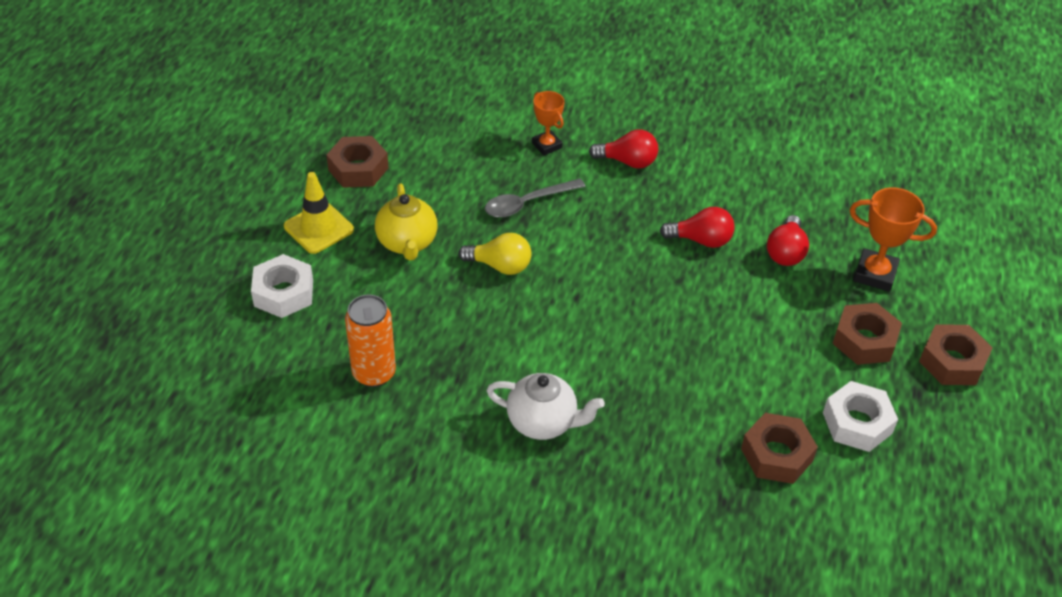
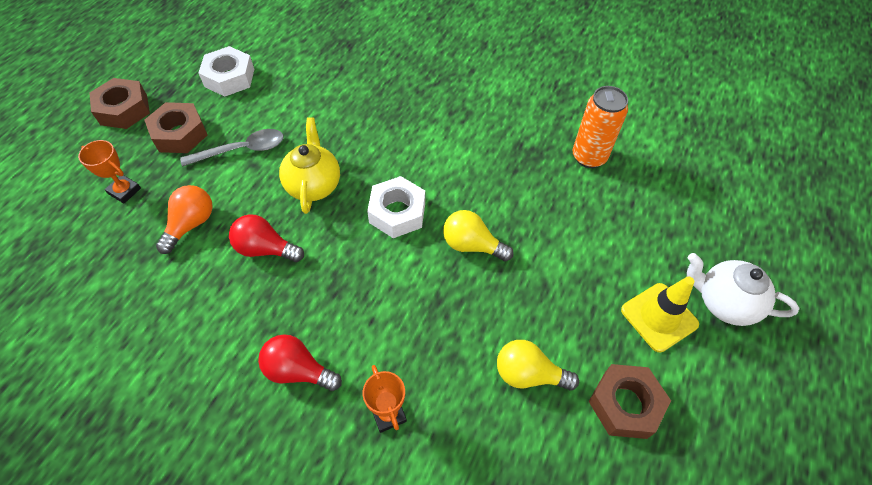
camera: 170 degrees left, 10 degrees up
(283, 293) = (680, 242): white nut -> white nut (397, 212)
(407, 243) = (563, 285): yellow teapot -> yellow teapot (313, 185)
(437, 178) = (528, 374): none -> yellow light bulb
(527, 203) = (430, 321): grey spoon -> grey spoon (242, 150)
(543, 422) = (459, 105): white teapot -> white teapot (724, 302)
(777, 455) = (299, 66): brown nut -> none
(785, 252) = (191, 224): red light bulb -> orange light bulb
(875, 274) = (124, 191): orange trophy -> orange trophy, size x0.66

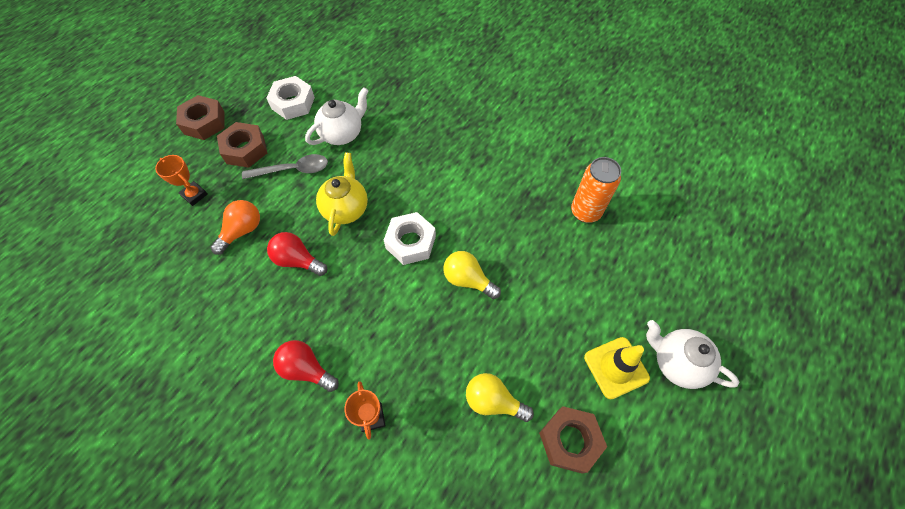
camera: 10 degrees right, 5 degrees up
(294, 105) = (342, 134): none -> white teapot

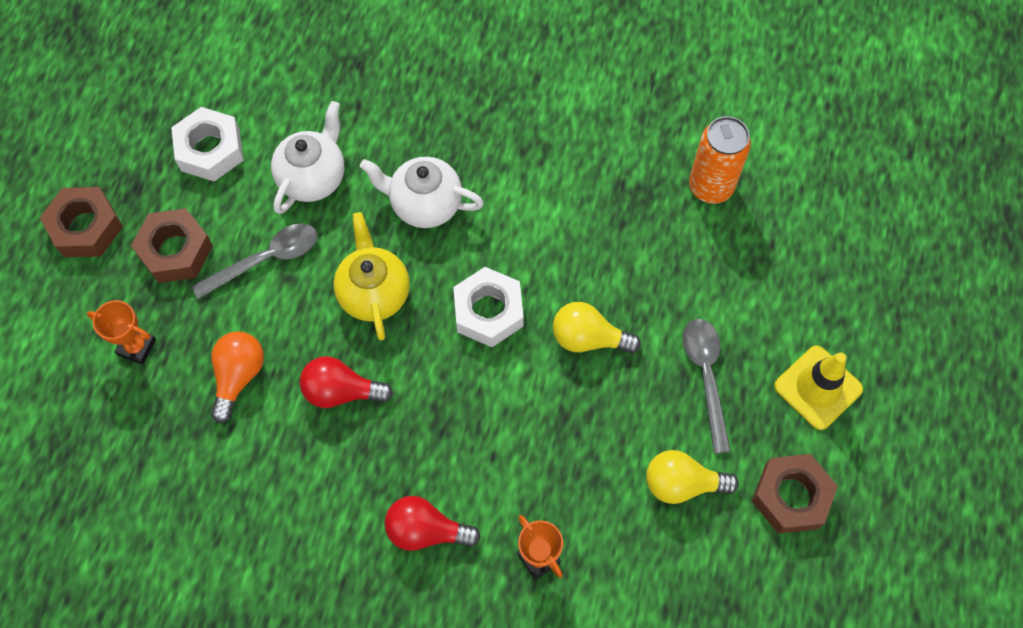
camera: 20 degrees left, 5 degrees up
(538, 332) = (706, 377): none -> grey spoon
(677, 363) = (889, 355): white teapot -> white teapot (425, 204)

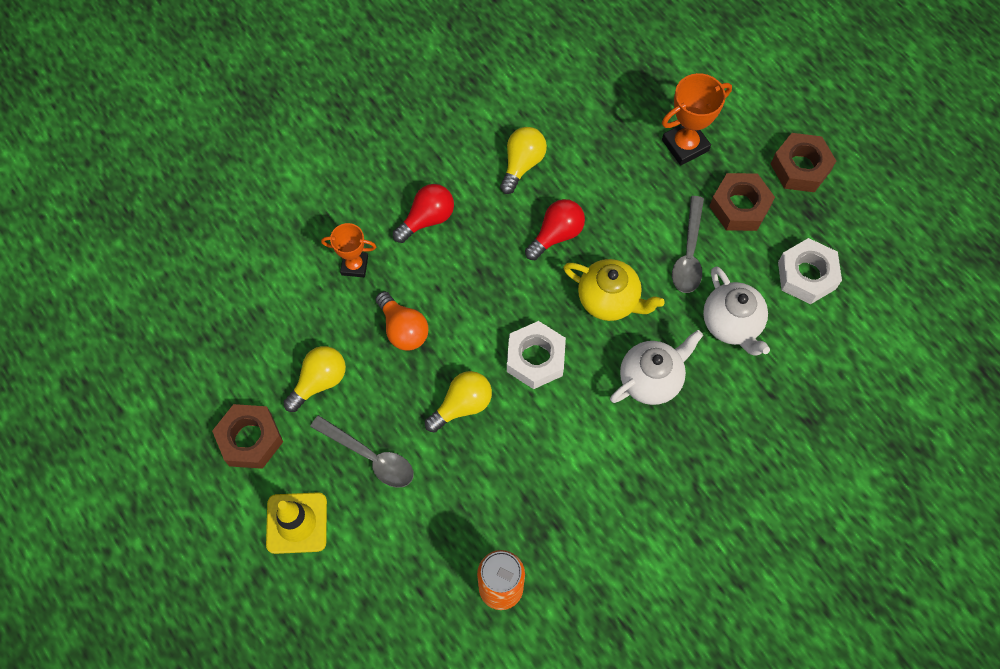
camera: 130 degrees right, 0 degrees up
(136, 347) = (685, 145): orange trophy -> orange trophy, size x1.52
(238, 376) = (616, 186): orange light bulb -> orange light bulb (403, 329)
(283, 488) = (522, 164): none -> yellow light bulb

